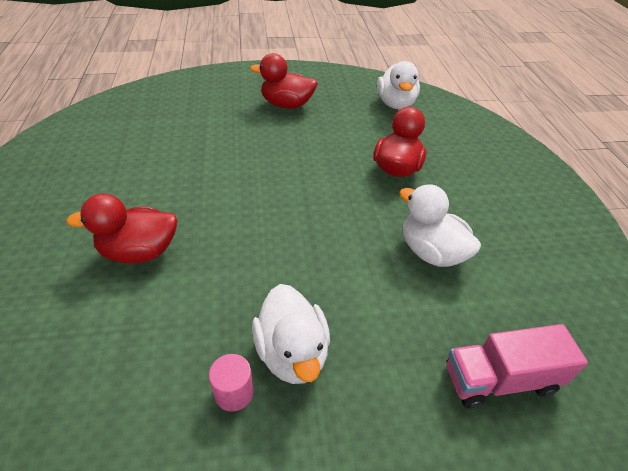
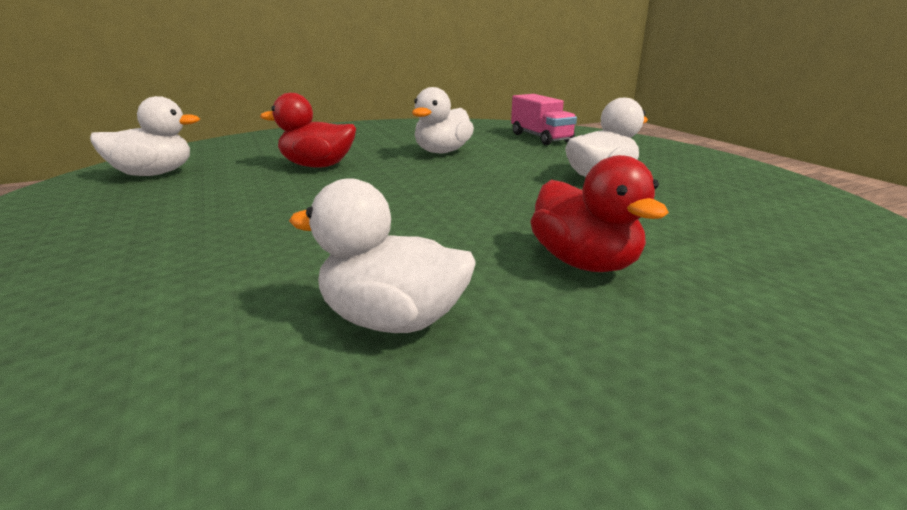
camera: 105 degrees left, 20 degrees down
(144, 171) = (392, 320): none -> white duck
(234, 392) = (661, 188): pink cylinder -> none
(287, 105) = (122, 235): red duck -> none

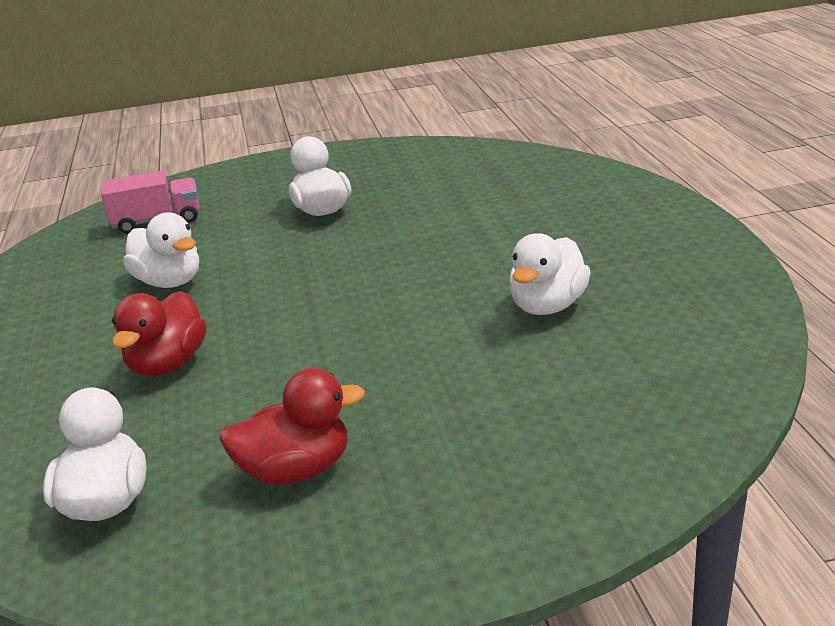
camera: 75 degrees left, 5 degrees up
(584, 263) = (489, 240): red duck -> red duck (296, 470)

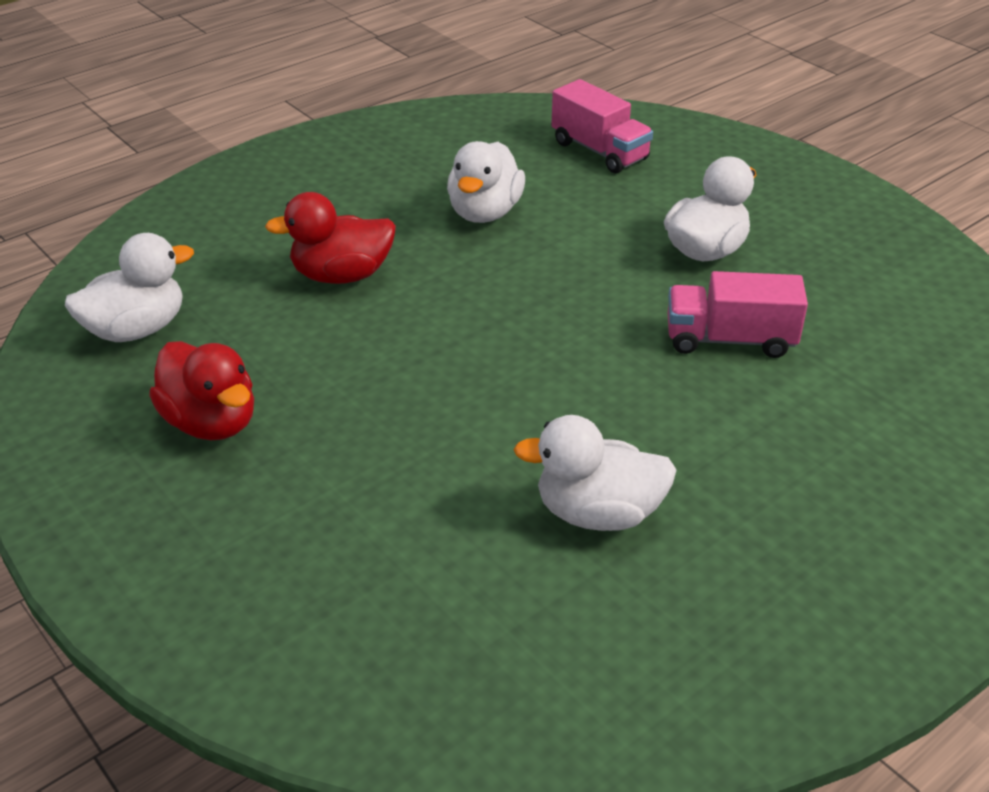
camera: 60 degrees right, 10 degrees up
(420, 224) = (730, 340): none -> pink truck

